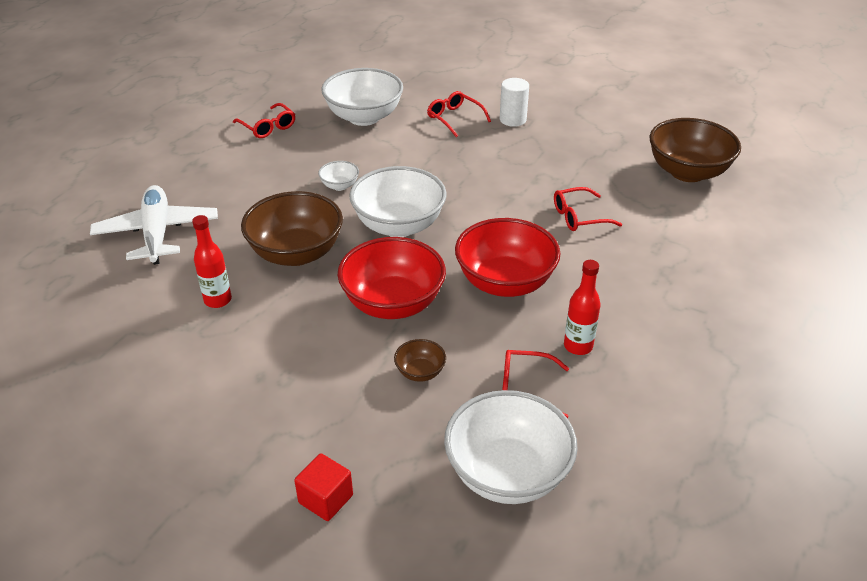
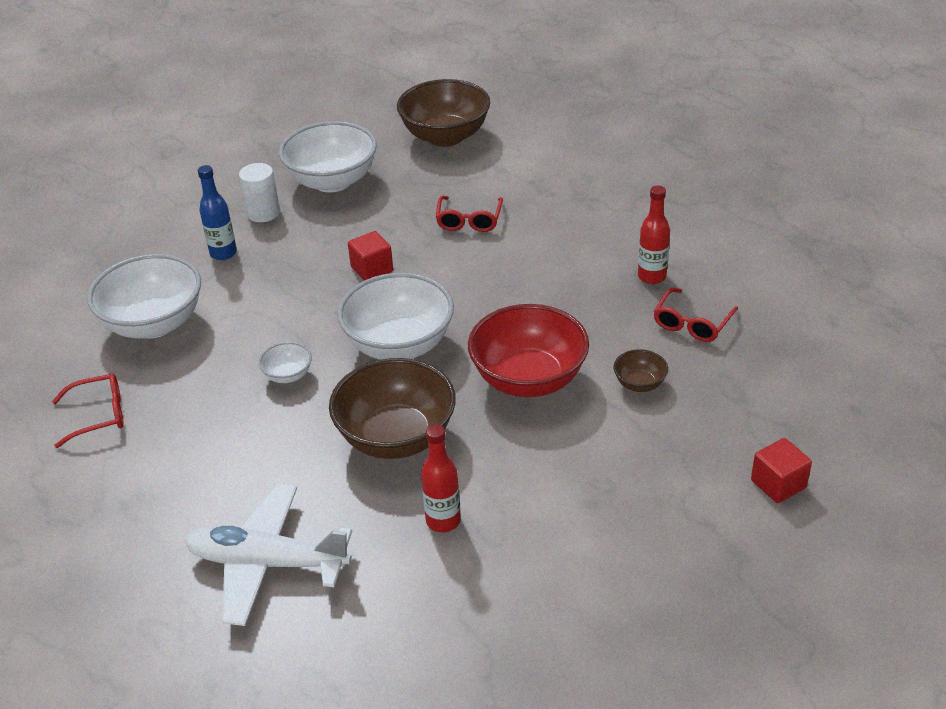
camera: 65 degrees left, 0 degrees up
(455, 118) = (223, 253): red glasses -> blue bottle
(480, 187) = (372, 269): none -> red cube
(505, 282) = (540, 295): red bowl -> none
(507, 473) = (786, 361): white bowl -> white bowl (332, 181)

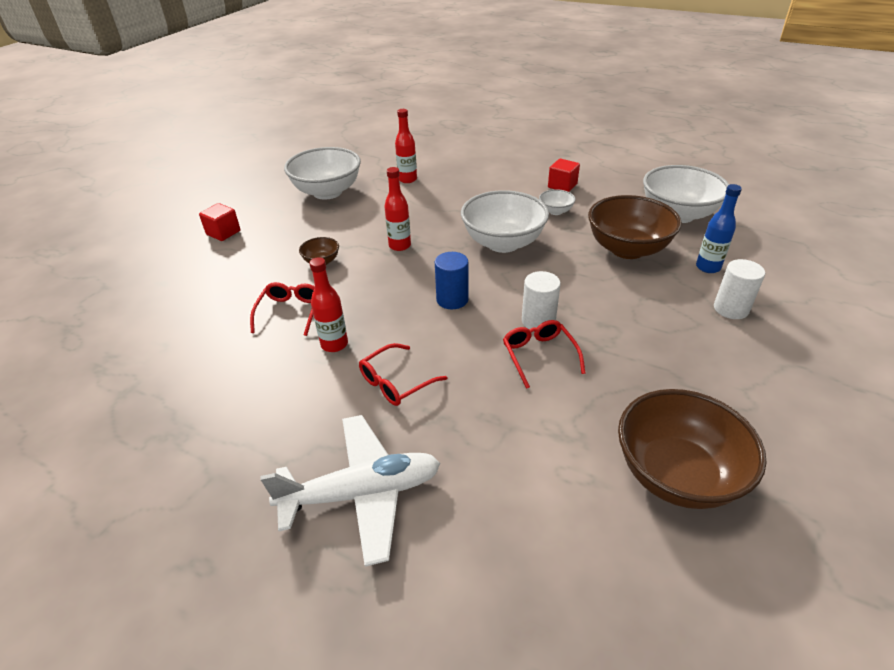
camera: 155 degrees right, 0 degrees up
(98, 415) = (634, 172): red glasses -> red glasses (396, 382)
(268, 563) = (478, 151): white plane -> white plane (362, 493)
(332, 181) = (719, 362): white bowl -> white bowl (327, 192)
(372, 269) = (578, 286): red cube -> red cube (562, 186)
(396, 437) = (460, 201): brown bowl -> brown bowl (627, 249)
(443, 247) = (538, 321): none -> white cylinder
(510, 290) = (452, 299): none -> blue cylinder
(528, 379) = (400, 246): red bowl -> red bottle

